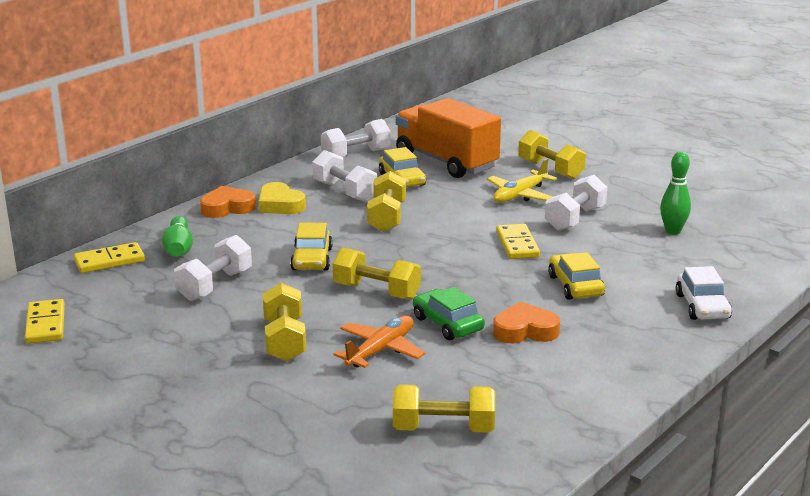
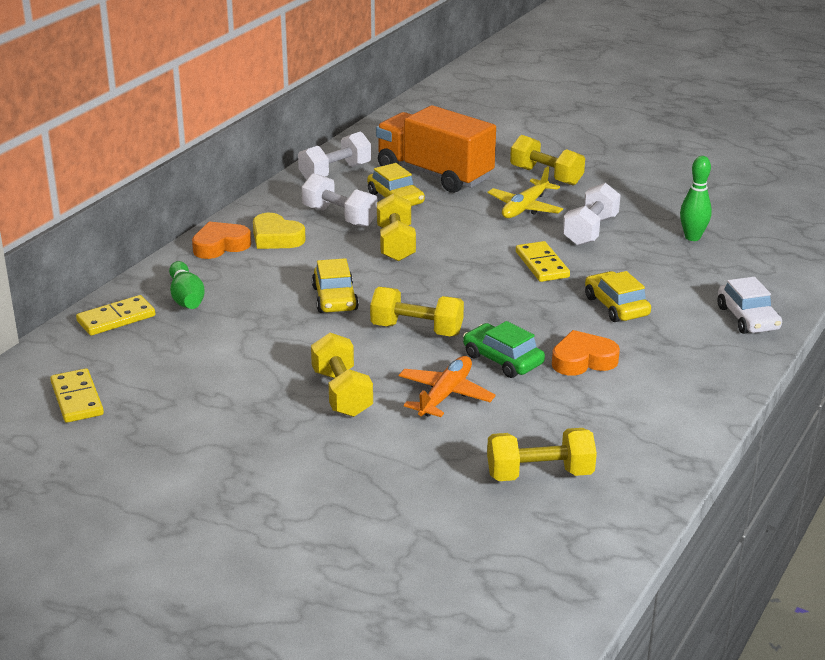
camera: 10 degrees left, 5 degrees up
(215, 285) = (243, 337): white dumbbell -> none

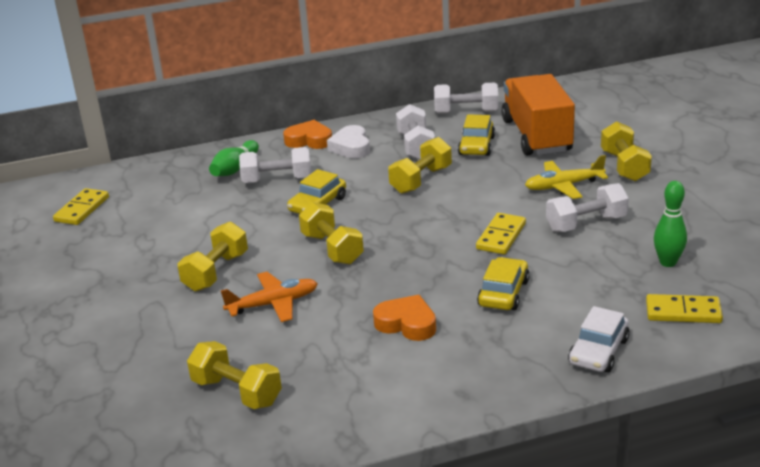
camera: 45 degrees right, 0 degrees up
(116, 318) = (178, 167): yellow domino -> yellow domino (683, 312)
(253, 292) = (277, 180): none -> white dumbbell
(276, 238) = (351, 147): yellow heart -> white heart
(502, 360) = (352, 296): green car -> none

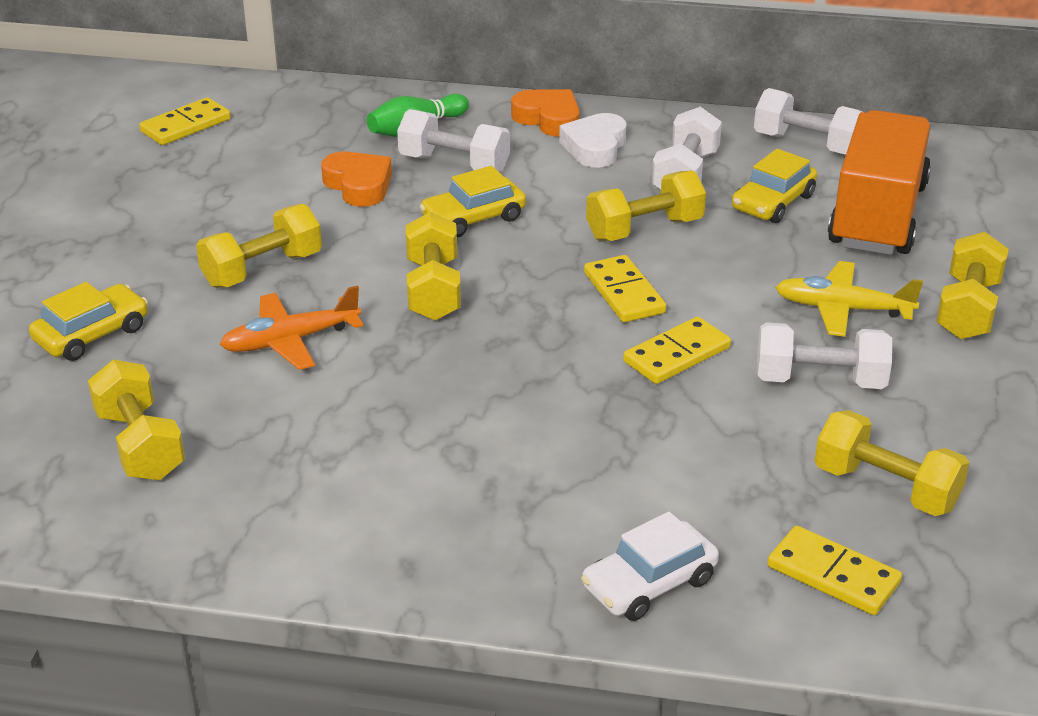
camera: 25 degrees right, 5 degrees up
(273, 304) = (290, 341): orange plane -> orange plane turned 150 degrees clockwise
(407, 324) = (429, 435): orange heart -> orange heart (359, 185)
(442, 215) = (624, 293): none -> yellow domino
(503, 293) = (599, 442): yellow car -> yellow car (92, 334)
(668, 262) = (886, 488): green bowling pin -> yellow dumbbell

